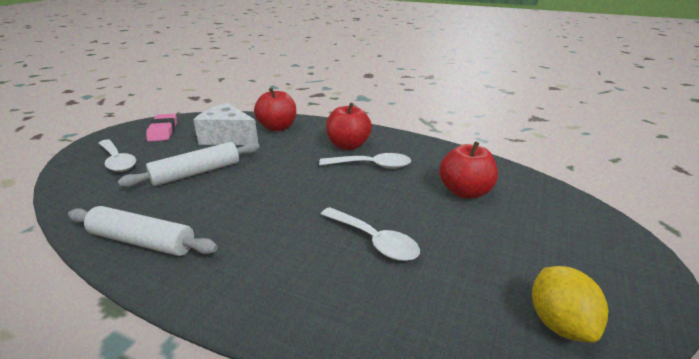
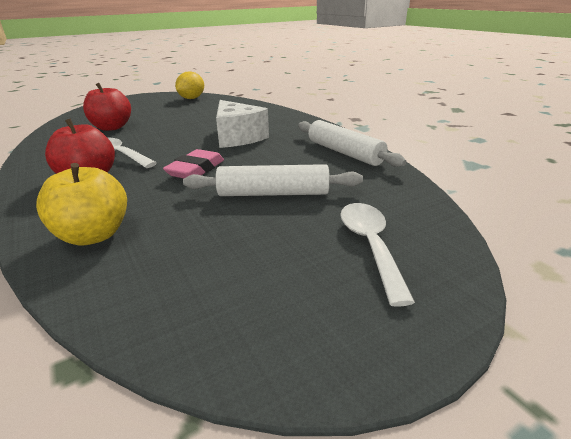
camera: 145 degrees left, 0 degrees up
(163, 131) = (273, 308): pink eraser -> pink eraser (196, 170)
(227, 138) = (185, 239): white cheese -> white cheese (237, 137)
(277, 127) = (94, 235): red apple -> yellow apple
(374, 241) = (208, 124): white spoon -> none

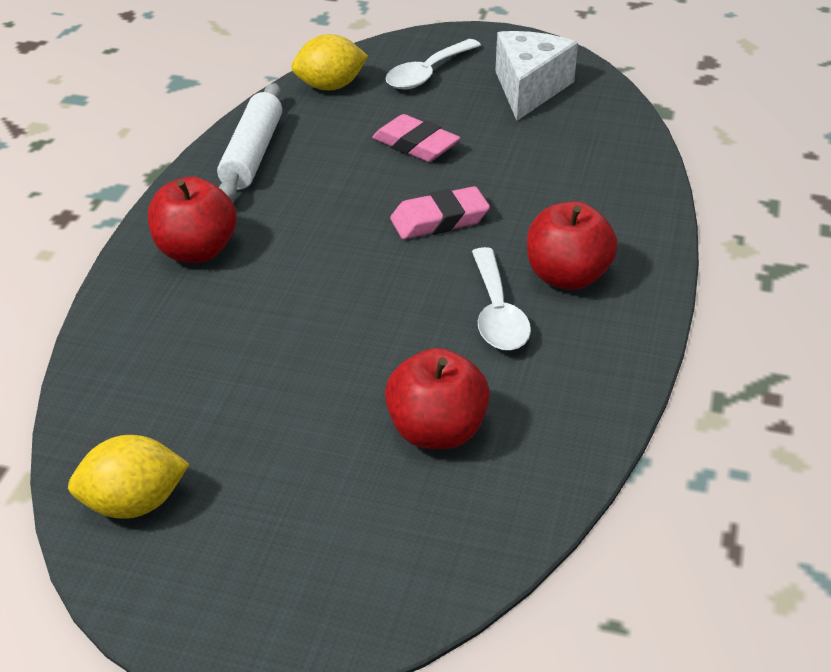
camera: 135 degrees left, 10 degrees up
(94, 235) = (608, 183): yellow apple -> none
(237, 137) = (302, 260): white cheese -> white cheese (529, 89)
(273, 193) = (415, 145): white rolling pin -> pink eraser
(284, 125) = (196, 251): none -> red apple
(401, 197) = (330, 86): none -> yellow lemon

